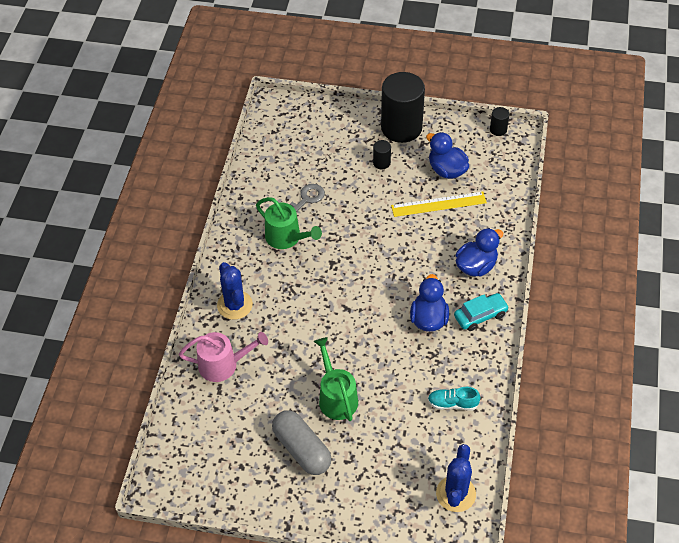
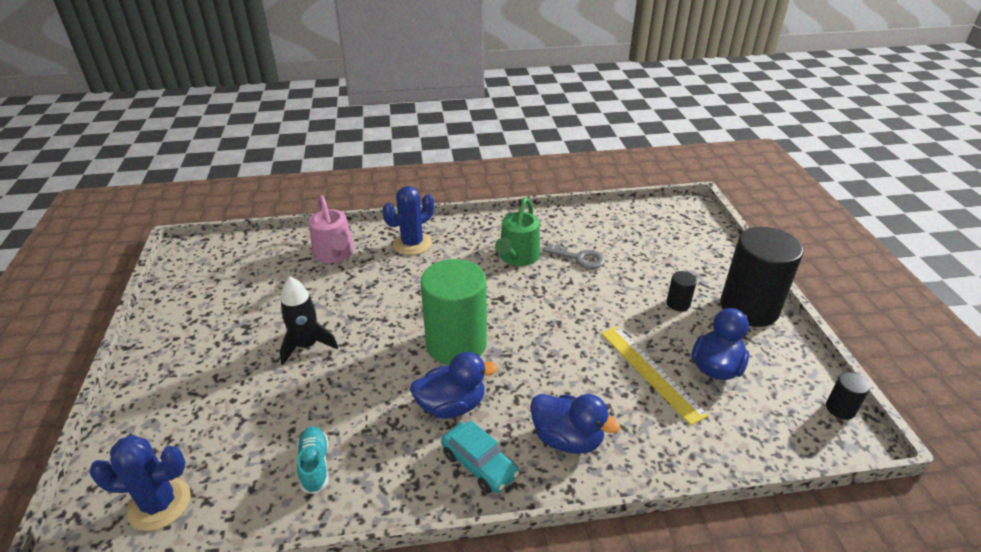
camera: 70 degrees right, 15 degrees down
(302, 449) = (231, 334): grey capsule -> none
(336, 397) = (307, 346): green watering can -> black rocket
(371, 302) = (456, 344): none -> green cylinder

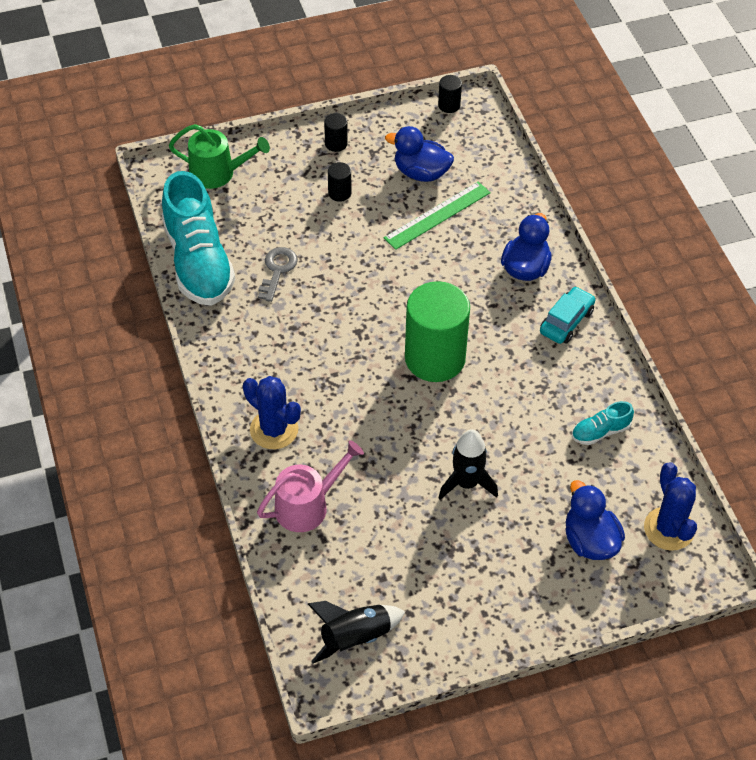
camera: 100 degrees left, 15 degrees up
(209, 266) = (355, 638): none -> black rocket
(451, 405) = (512, 349): blue duck -> blue duck (590, 541)
(517, 257) = (283, 324): green watering can -> green watering can (217, 173)
(592, 219) = (198, 261): none -> turquoise shoe
(651, 372) = (437, 215): yellow ruler -> green ruler
(749, 308) = (336, 144): black cylinder -> black cylinder, size x0.42

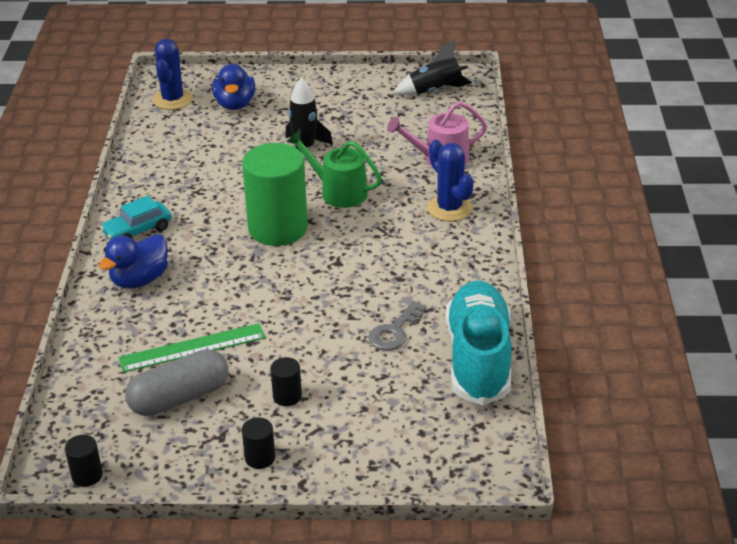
camera: 160 degrees left, 15 degrees down
(217, 173) = (424, 455): green watering can -> green watering can (338, 192)
(421, 173) = (179, 397): blue duck -> grey capsule
(600, 432) = (174, 156): turquoise shoe -> none

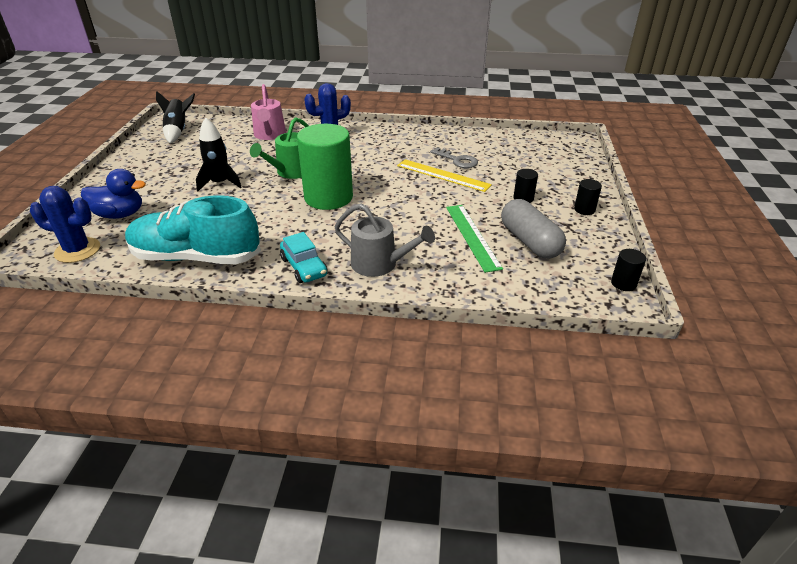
camera: 85 degrees left, 0 degrees up
(140, 280) = (379, 264): blue duck -> grey watering can
(346, 318) = (443, 175): none -> yellow ruler
(478, 358) = (483, 138): turquoise shoe -> turquoise shoe (196, 257)

